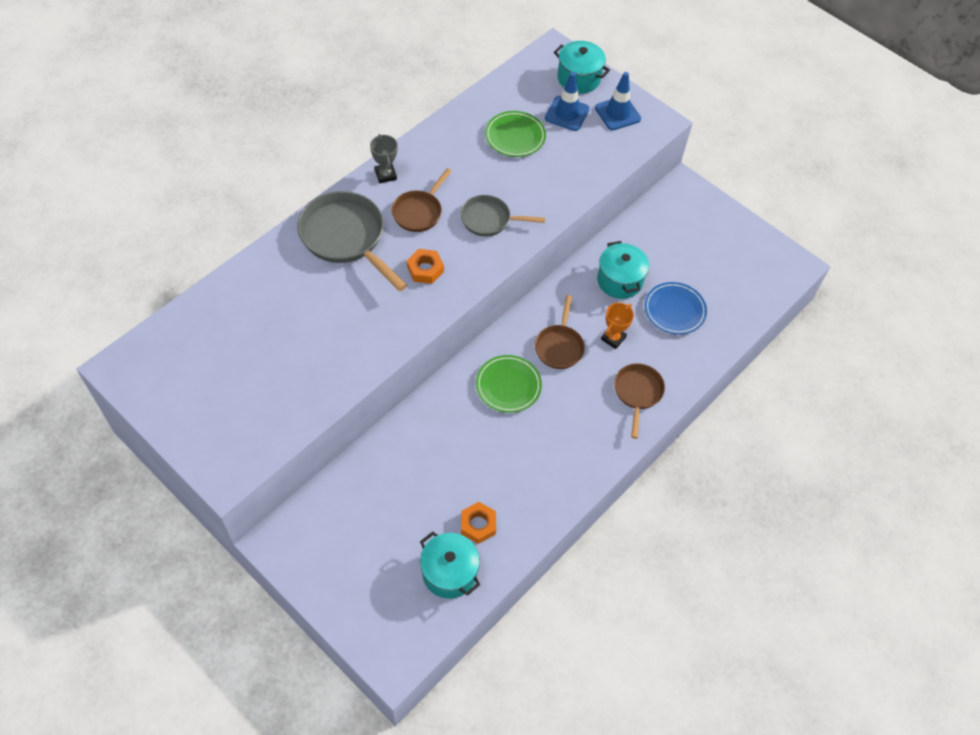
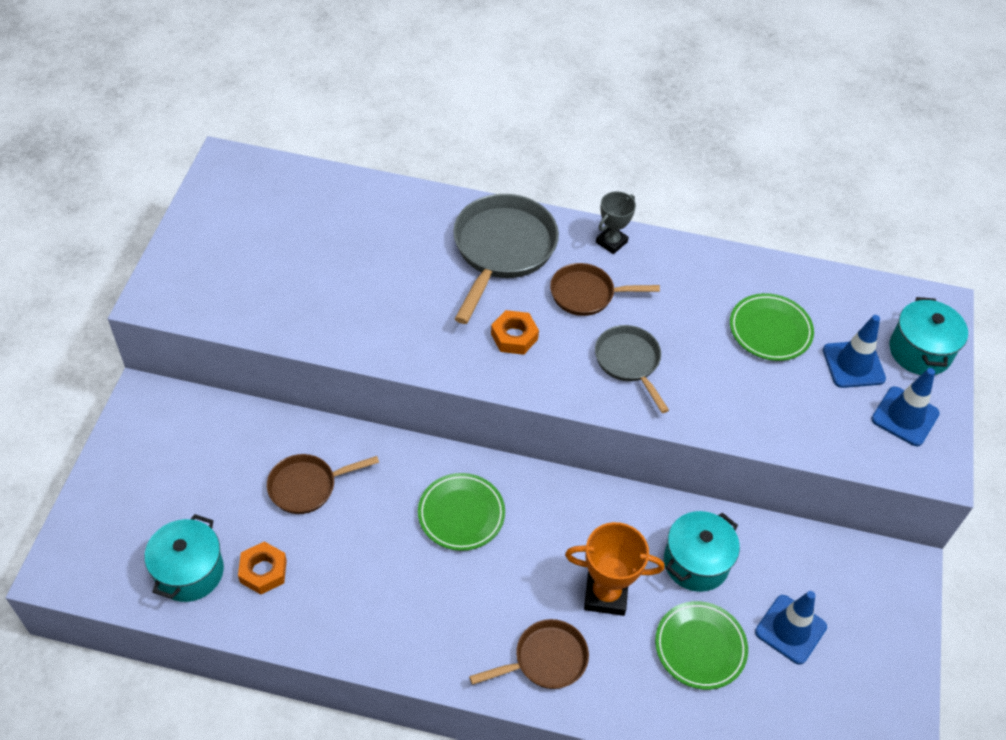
camera: 60 degrees right, 5 degrees down
(559, 346) = (551, 541): brown pan -> brown pan (307, 486)
(613, 338) = (605, 594): orange trophy -> orange trophy, size x1.55
(674, 310) = (700, 647): blue plate -> green plate
(688, 261) = (790, 629): none -> blue traffic cone

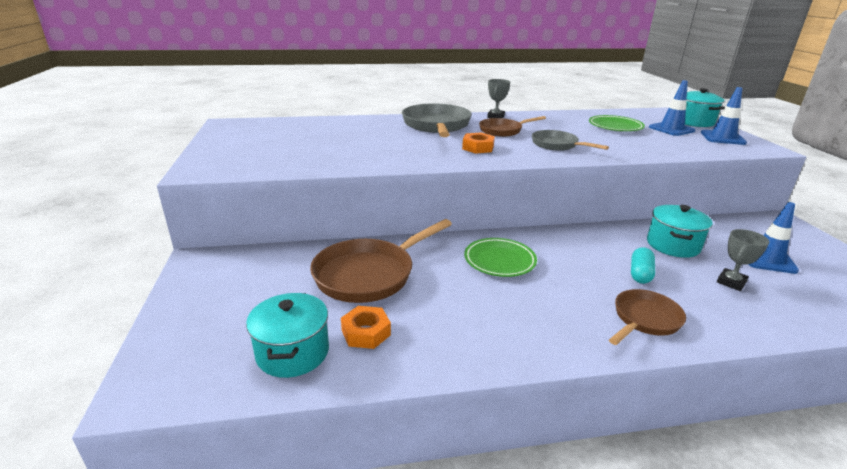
camera: 20 degrees left, 25 degrees down
(307, 486) = (369, 274): brown pan -> brown pan, size x1.68
(605, 594) = (640, 274): orange trophy -> turquoise capsule
(700, 647) = (731, 282): green plate -> grey trophy

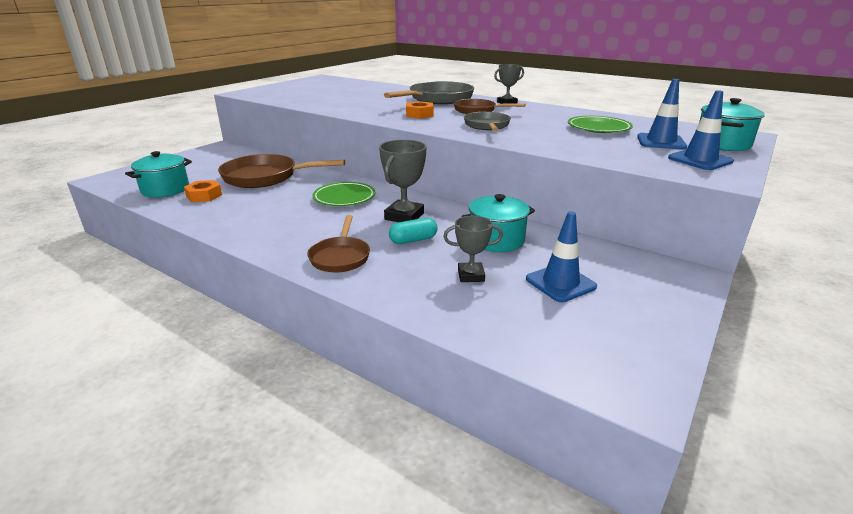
camera: 45 degrees right, 0 degrees up
(583, 255) = (404, 216): none -> grey trophy
(644, 319) = (340, 257): brown pan -> brown pan turned 90 degrees clockwise

